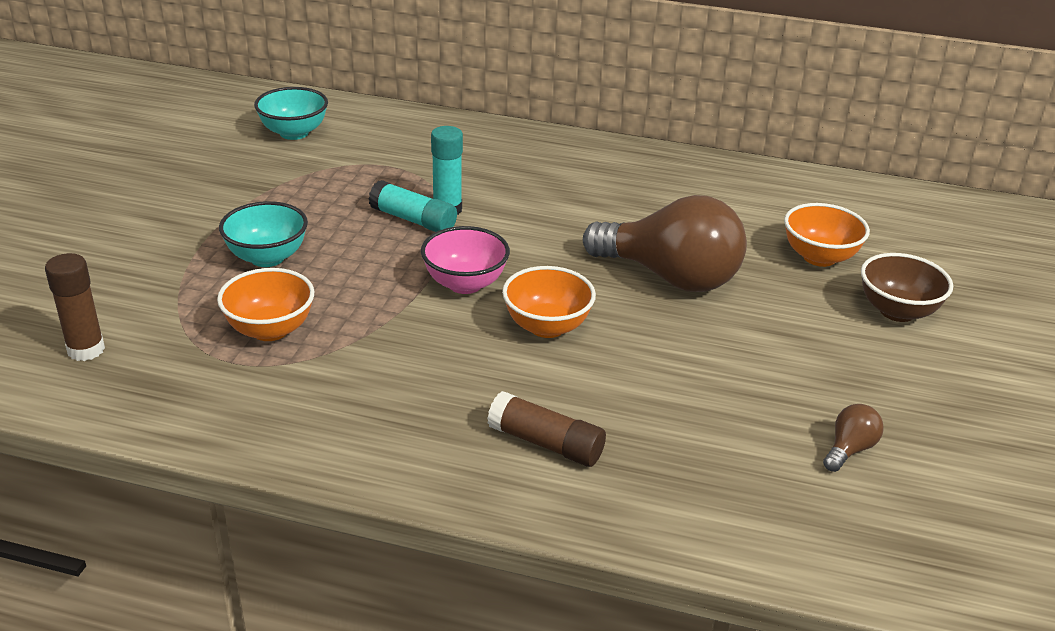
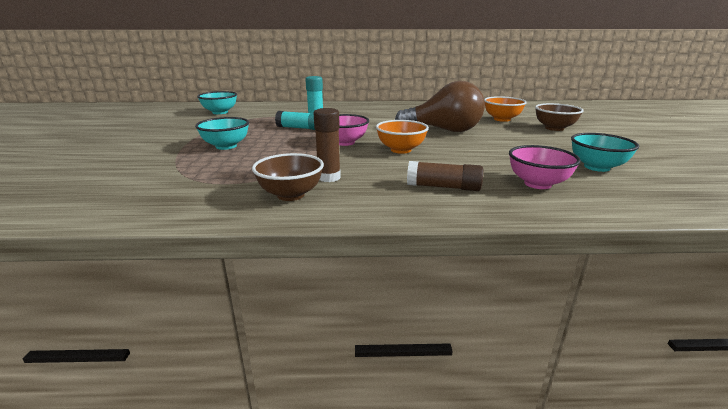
camera: 15 degrees left, 10 degrees down
(86, 350) = (116, 191): brown glue stick -> brown glue stick (329, 177)
(270, 330) = (242, 169): orange bowl -> none
(313, 411) = (291, 195): none -> brown bowl
(702, 469) = (537, 184): none -> pink bowl
(849, 449) = (596, 167): brown light bulb -> turquoise bowl

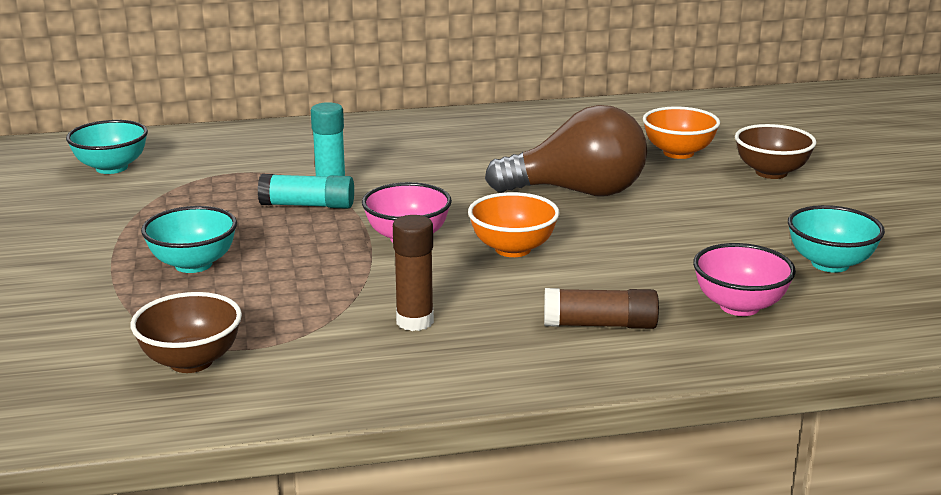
camera: 10 degrees left, 0 degrees up
(291, 195) = (371, 361): brown bowl -> brown bowl (191, 361)

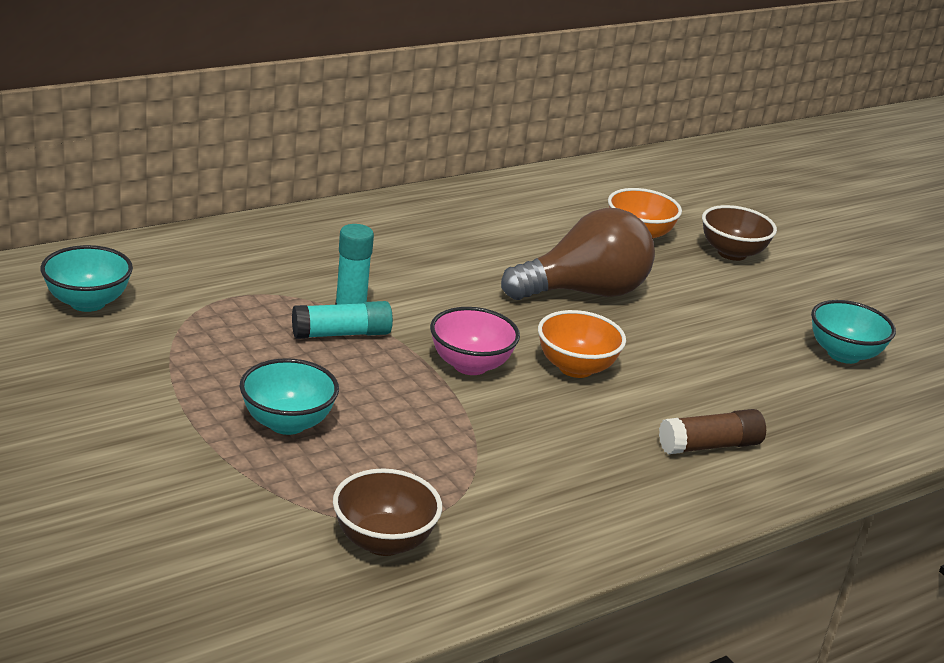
camera: 25 degrees left, 5 degrees up
(415, 321) = (551, 464): brown glue stick -> none
(739, 306) = (804, 410): pink bowl -> none

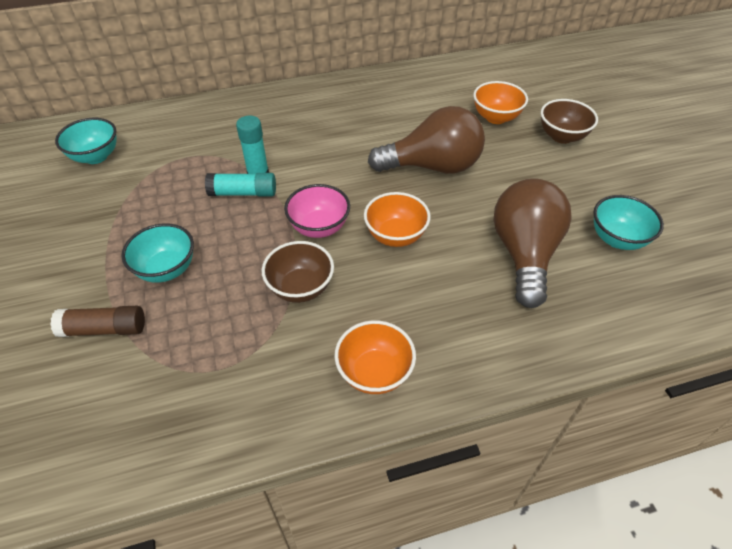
camera: 20 degrees right, 20 degrees up
(383, 541) = (176, 390): brown bowl -> brown bowl (300, 288)
(623, 502) = (374, 372): none -> orange bowl
(709, 446) = (468, 322): brown glue stick -> brown glue stick (104, 329)
(743, 376) = (524, 254): none -> brown light bulb

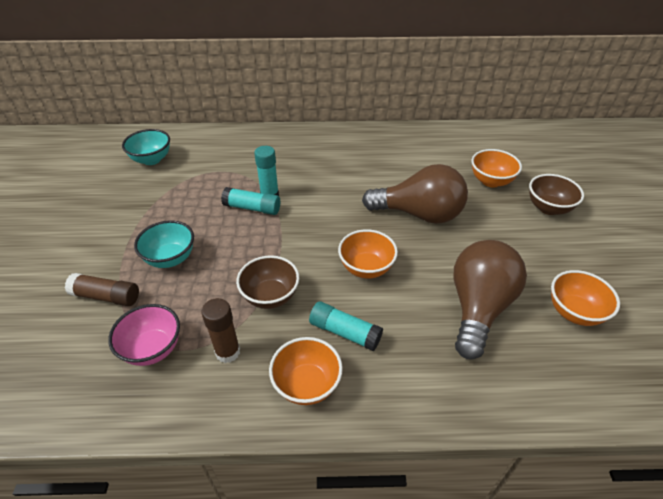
camera: 15 degrees right, 5 degrees down
(275, 359) = (228, 352): none -> brown glue stick
(319, 227) = (303, 248): pink bowl -> pink bowl (153, 349)
(396, 309) = (344, 332): none -> turquoise glue stick
(617, 239) = (574, 312): turquoise bowl -> orange bowl

